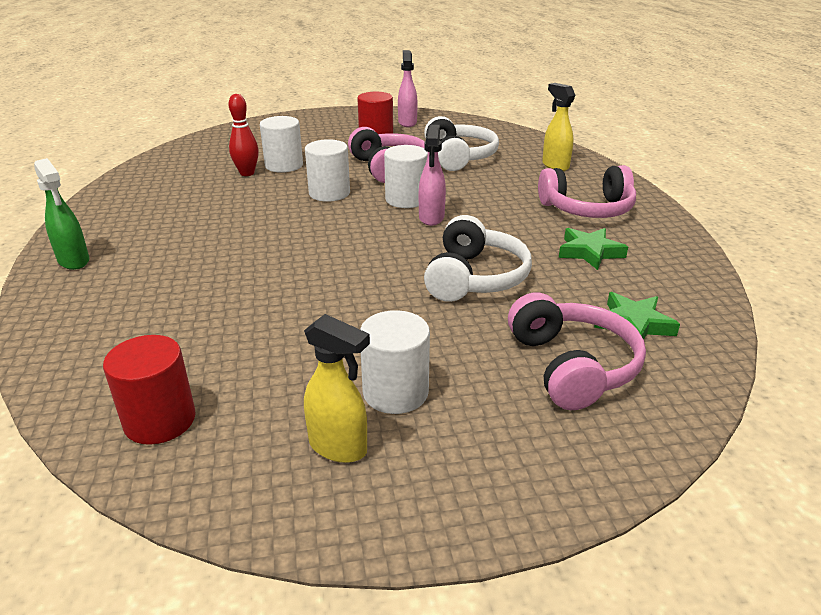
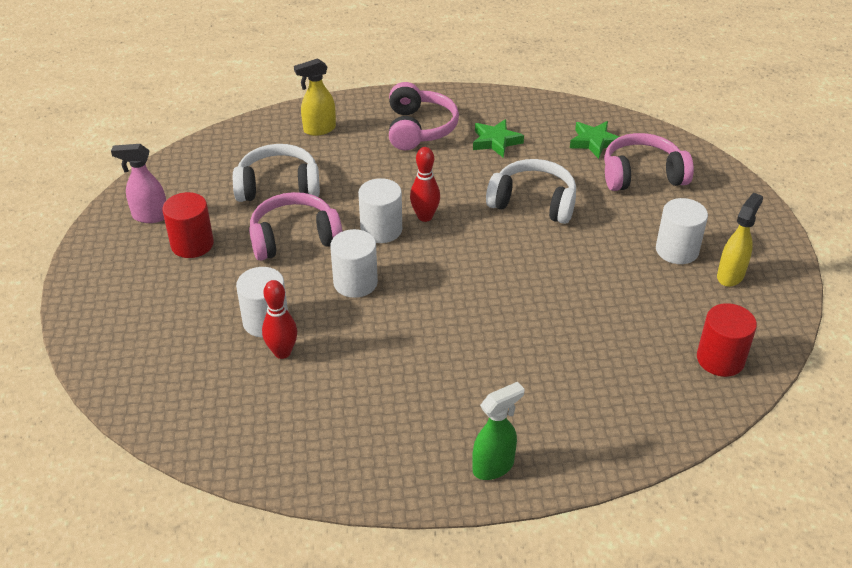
camera: 85 degrees left, 10 degrees up
(431, 218) = (425, 217): pink spray bottle -> red bowling pin

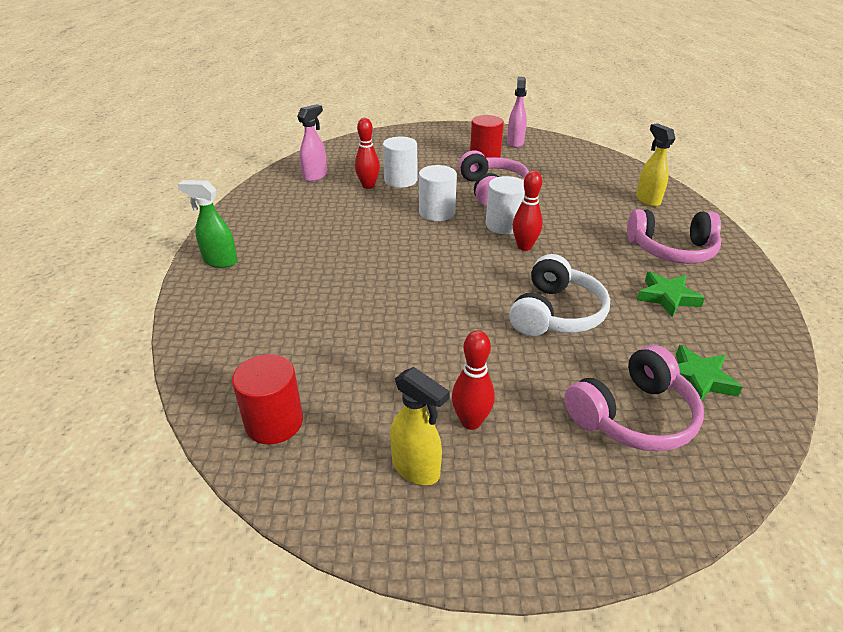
camera: 95 degrees right, 5 degrees down
(248, 415) = (315, 176): none -> pink spray bottle
(278, 186) = (558, 183): white headphones -> none
(494, 466) = (220, 261): green spray bottle -> green spray bottle turned 135 degrees clockwise
(642, 175) = (633, 416): pink headphones -> pink headphones turned 60 degrees clockwise
(677, 250) = (471, 422): white cylinder -> red bowling pin

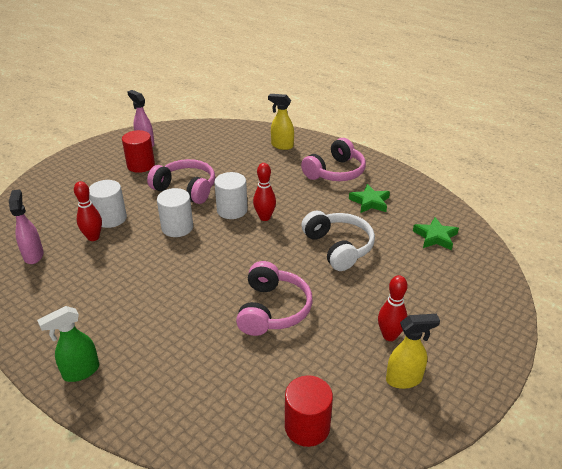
camera: 50 degrees left, 0 degrees up
(633, 416) = (439, 275): pink headphones -> pink headphones (273, 309)

